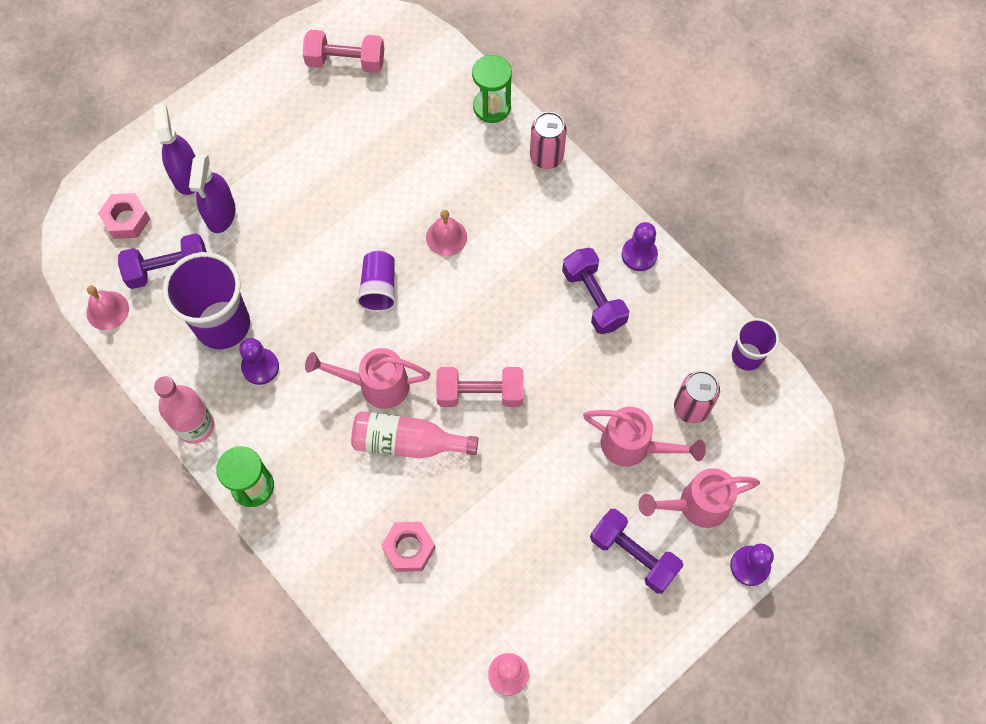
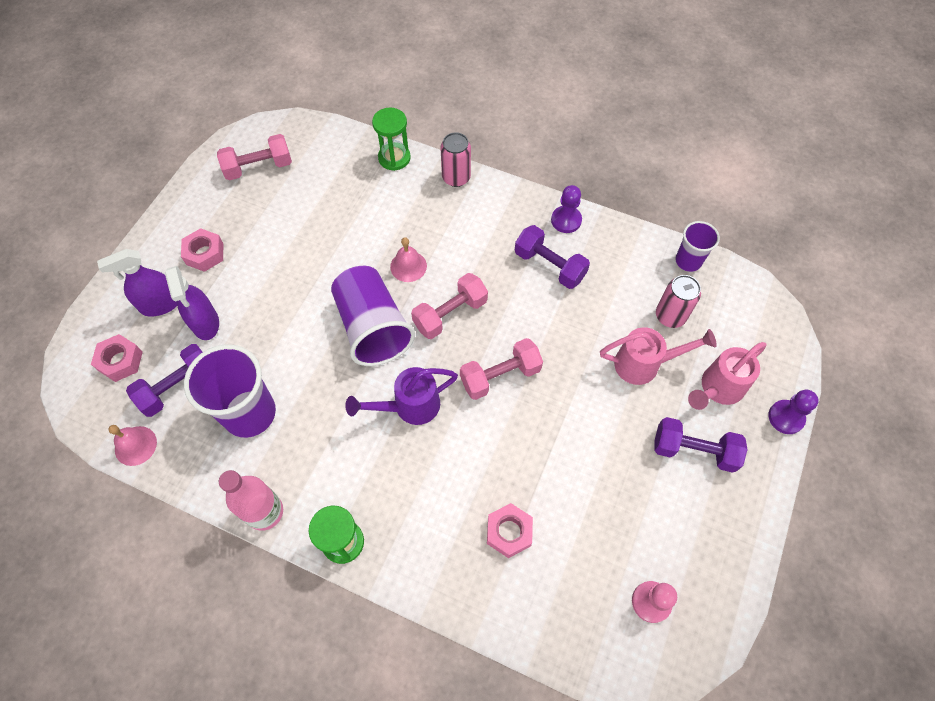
camera: 25 degrees left, 5 degrees down
(187, 176) = (161, 304): purple spray bottle -> purple spray bottle turned 75 degrees counterclockwise
(250, 139) = (205, 254): none -> pink nut
(260, 367) = (300, 435): purple pawn -> none
(375, 385) = (409, 406): pink watering can -> purple watering can
(379, 288) = (373, 328): purple cup -> purple cup, size x1.79
(408, 443) = (461, 442): pink bottle -> none
(463, 307) = (450, 314): none -> pink dumbbell

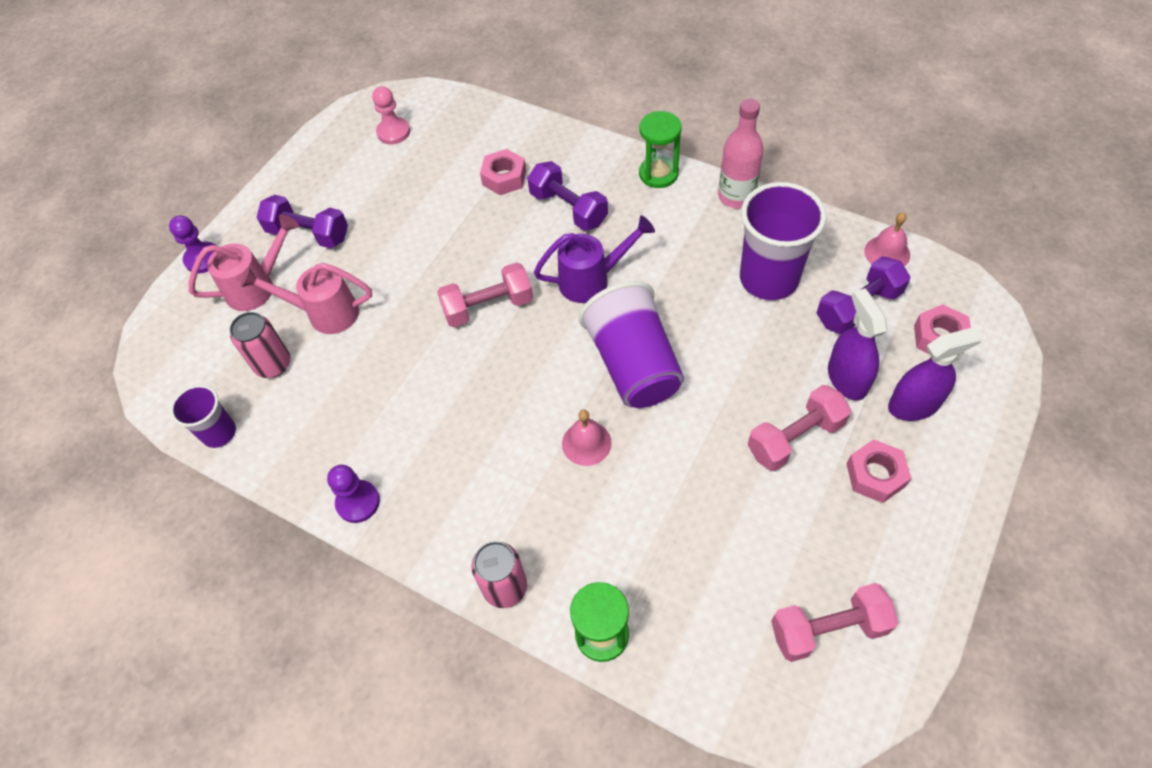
camera: 170 degrees left, 5 degrees down
(450, 314) = (537, 377): pink dumbbell -> pink dumbbell (795, 438)
(549, 266) = (399, 435): purple dumbbell -> purple dumbbell (568, 208)

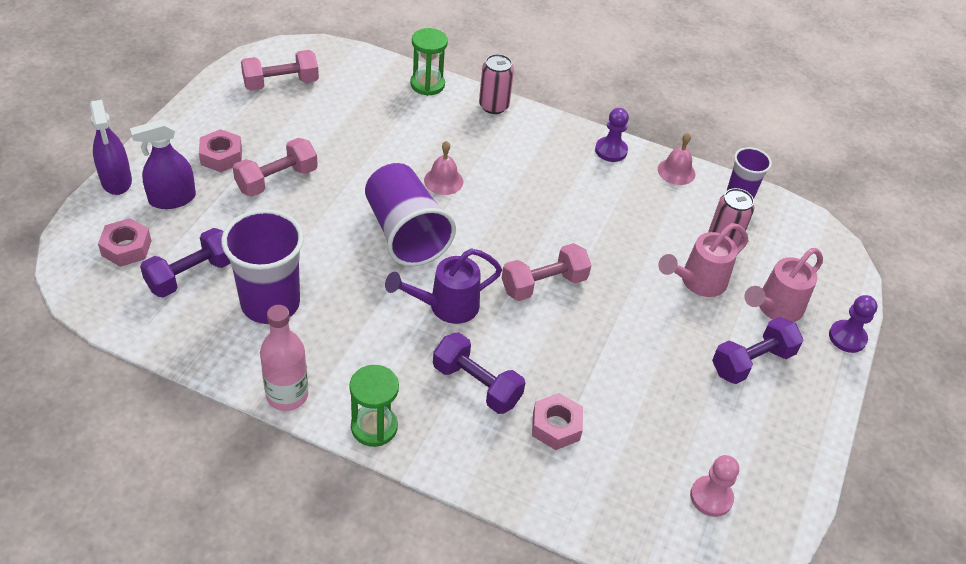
camera: 165 degrees right, 10 degrees down
(308, 234) = (752, 362): purple dumbbell -> purple dumbbell turned 45 degrees counterclockwise
(324, 313) = (697, 282): pink watering can -> pink watering can turned 150 degrees clockwise
(847, 379) = (222, 218): purple spray bottle -> purple spray bottle (116, 181)
(887, 253) = (142, 326): pink bell -> pink bell (676, 171)

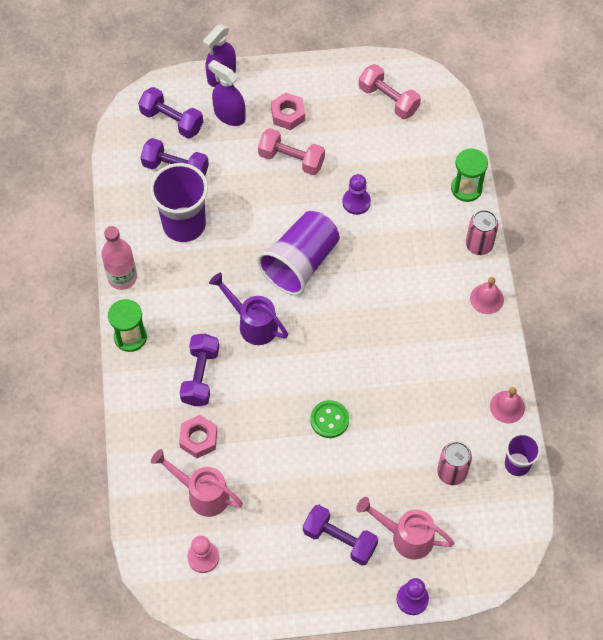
camera: 65 degrees right, 15 degrees up
(126, 248) = (172, 121): pink nut -> purple dumbbell
(443, 181) = (370, 257): pink bell -> pink bell (486, 299)
(544, 284) = (316, 372): pink dumbbell -> none
(607, 301) = (329, 420): none -> green button
(611, 150) = (494, 349): purple pawn -> purple pawn (356, 202)
(697, 282) = (393, 472): pink watering can -> pink watering can (202, 493)

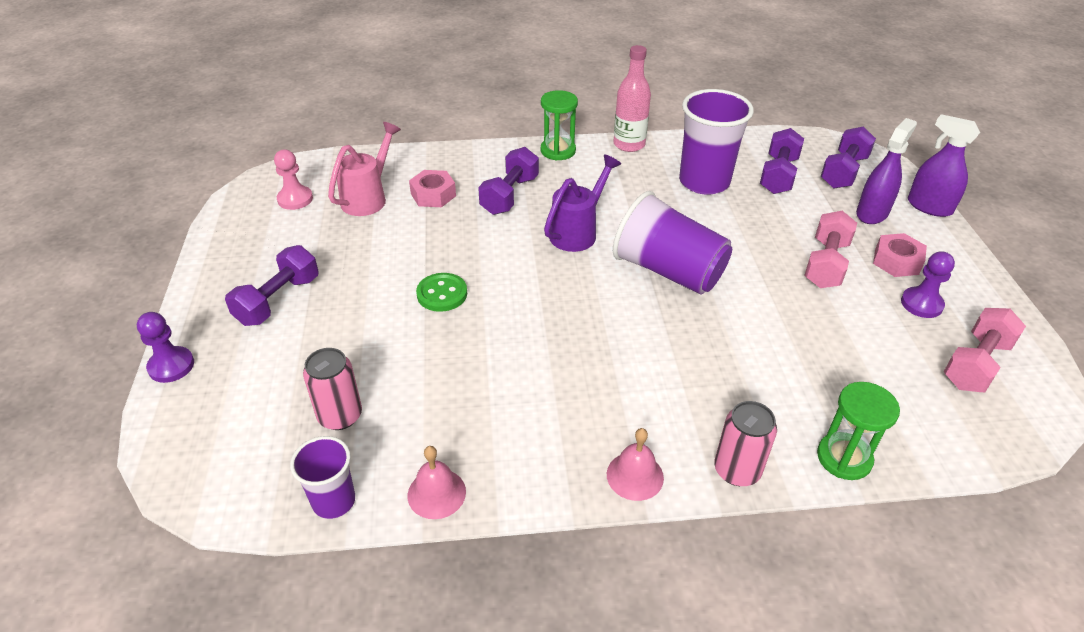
camera: 90 degrees right, 20 degrees down
(200, 376) = (510, 195): purple dumbbell -> purple dumbbell turned 75 degrees counterclockwise
(356, 202) = (777, 325): purple pawn -> purple pawn (921, 304)
(405, 536) = (260, 362): pink watering can -> none

